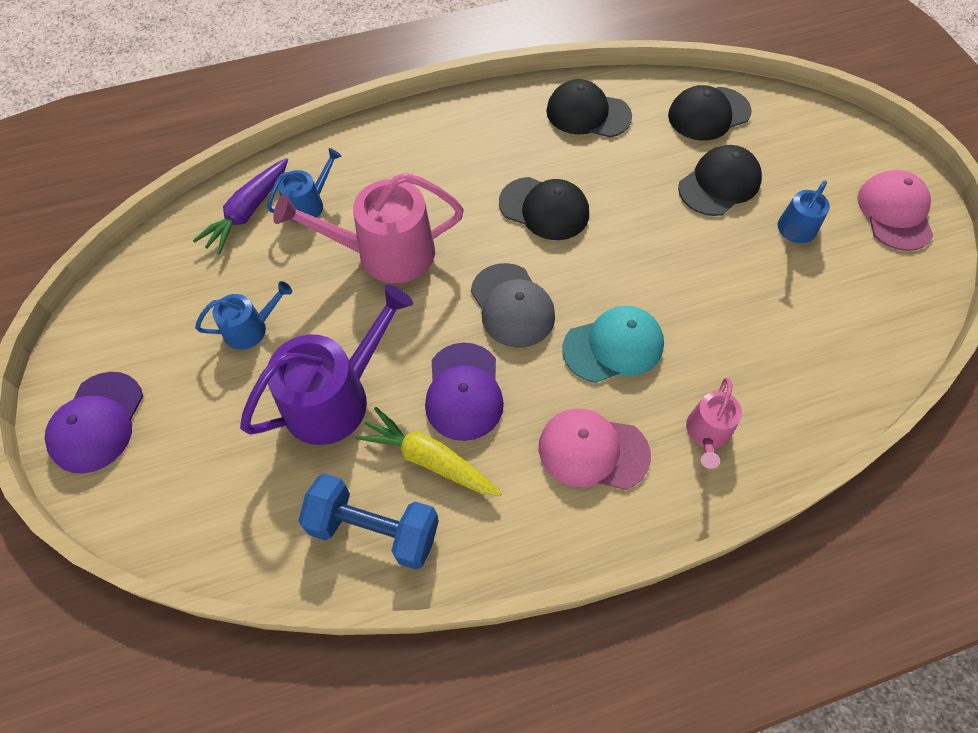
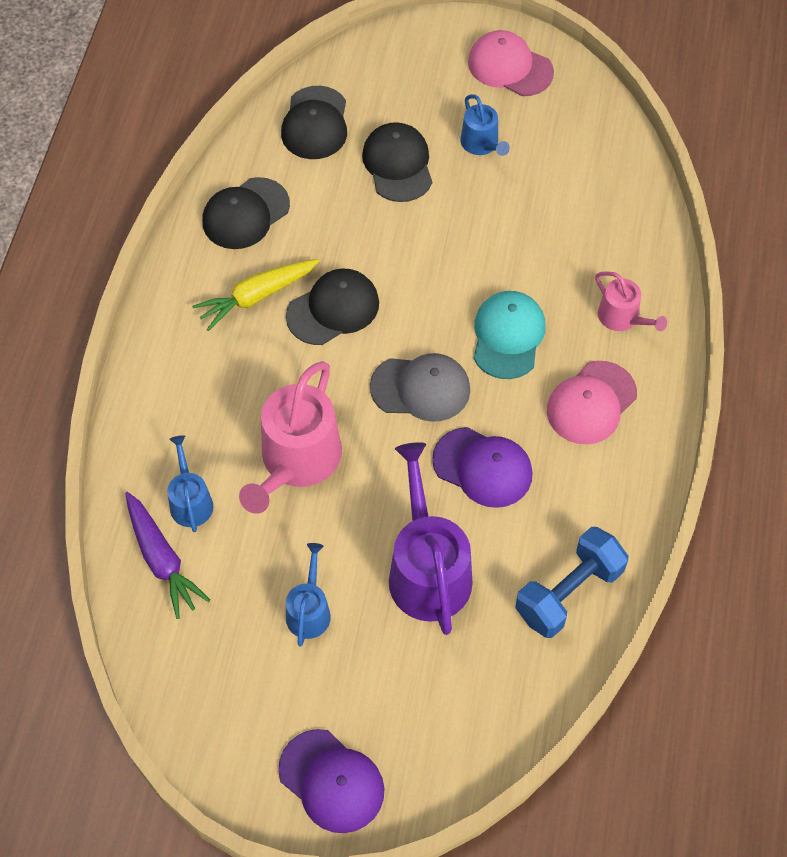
camera: 60 degrees left, 0 degrees up
(429, 460) = (530, 523): yellow carrot -> yellow carrot (257, 296)

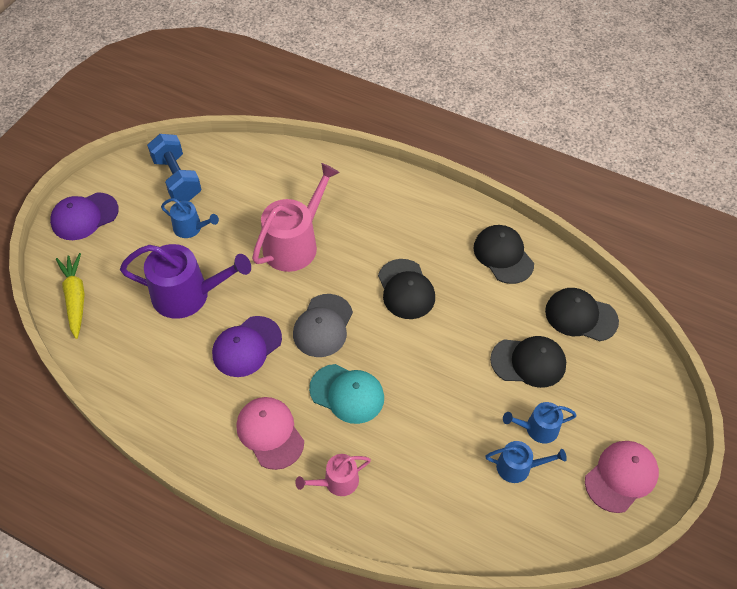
camera: 105 degrees right, 5 degrees down
(162, 559) = (256, 166): purple carrot -> none
(190, 501) = (289, 186): blue watering can -> blue watering can (518, 467)
(257, 296) = (430, 248): yellow carrot -> yellow carrot (75, 298)
(297, 461) = (294, 243): pink watering can -> pink watering can turned 90 degrees clockwise
(568, 592) = (133, 371): blue dumbbell -> blue dumbbell (177, 179)

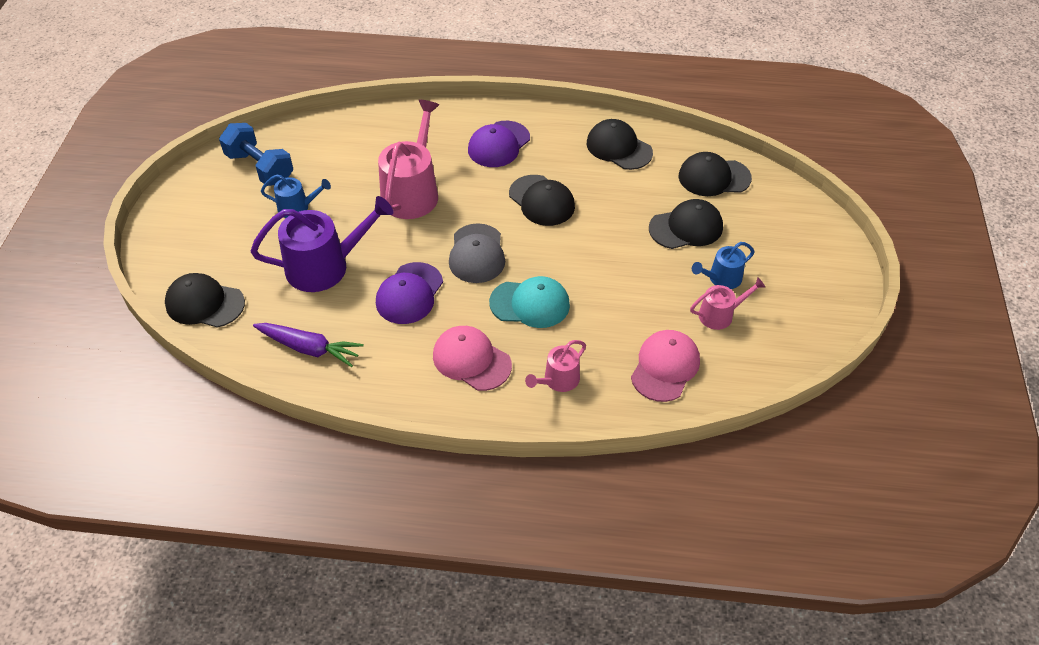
camera: 20 degrees left, 5 degrees down
(75, 298) = (204, 303): yellow carrot -> black cap
(84, 216) = (176, 228): purple cap -> purple cap (498, 144)
(140, 372) = (309, 348): none -> purple carrot
(518, 467) = (720, 315): blue watering can -> pink watering can
(621, 477) = (813, 294): pink cap -> pink cap (665, 367)

